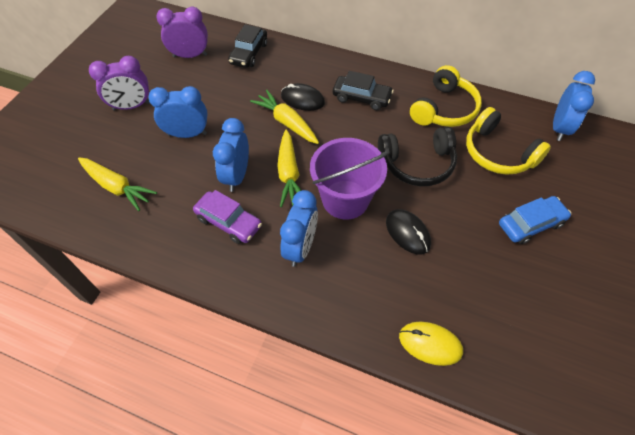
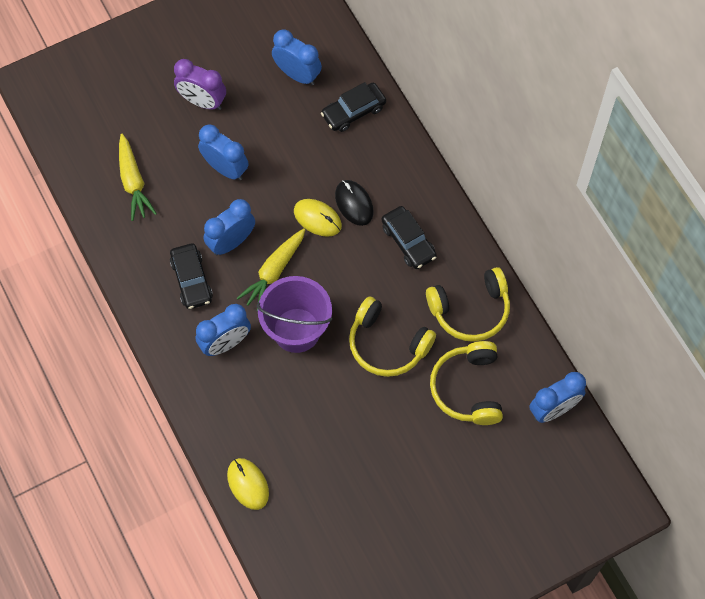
camera: 40 degrees right, 10 degrees up
(190, 56) = (297, 75): purple clock -> blue clock
(228, 222) = (191, 280): purple car -> black car
(286, 122) = (317, 218): yellow carrot -> yellow mouse
(407, 233) = (316, 395): black mouse -> none
(417, 164) = (387, 344): black headphones -> yellow headphones
(530, 224) = (420, 466): blue car -> none

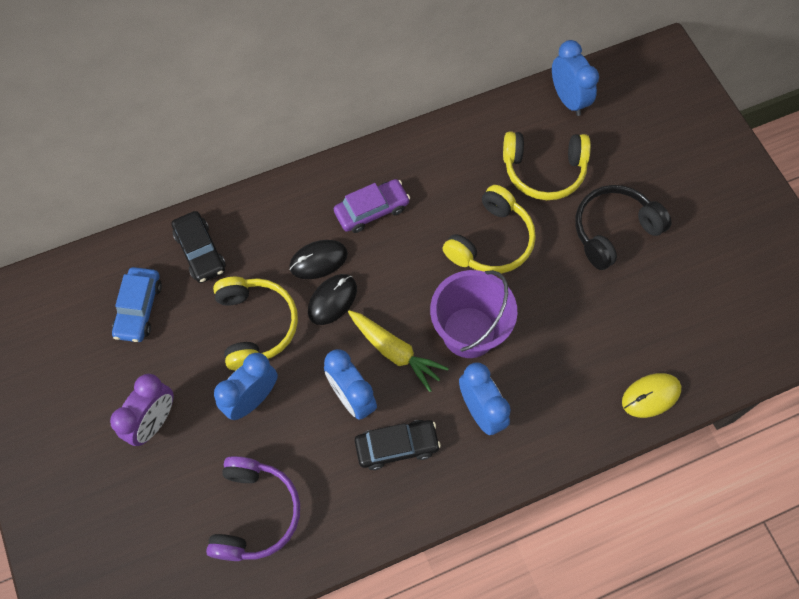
camera: 85 degrees left, 0 degrees up
(133, 182) = (255, 513): yellow carrot -> purple headphones
(297, 75) = (139, 308): blue clock -> blue car
(317, 218) = (332, 300): yellow mouse -> black mouse
(408, 241) = (372, 210): black car -> purple car
(410, 453) = (613, 230): none -> black headphones
(470, 310) = (457, 159): yellow headphones -> yellow headphones (256, 325)

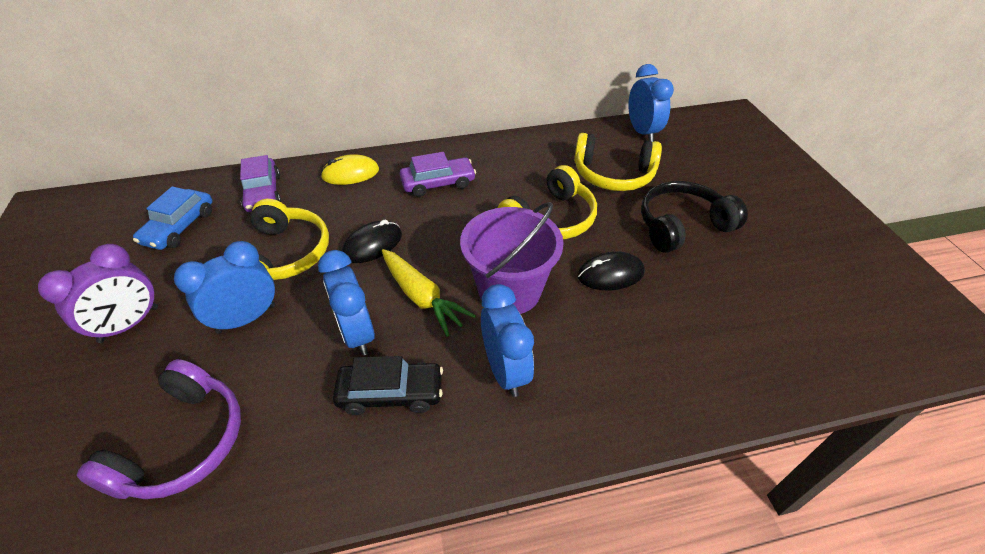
camera: 10 degrees right, 20 degrees down
(200, 251) = (263, 193): black car -> purple car
(318, 260) = (372, 213): black mouse -> black mouse (610, 274)
(650, 396) = (725, 386): yellow mouse -> yellow mouse (350, 173)

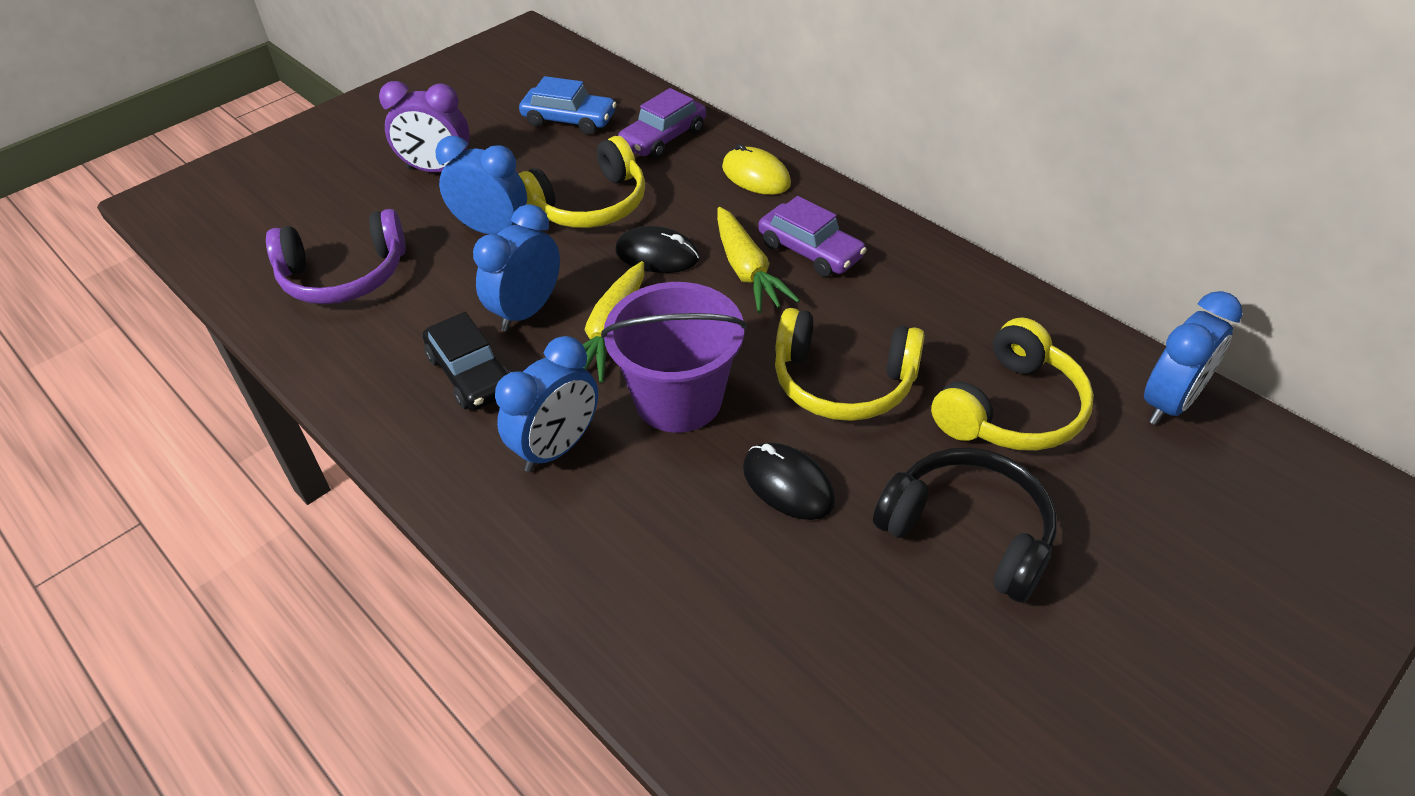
camera: 60 degrees right, 0 degrees up
(179, 227) = (569, 120): blue car -> blue car turned 150 degrees counterclockwise
(429, 214) = (747, 271): none -> yellow carrot
(613, 175) = (1011, 409): yellow headphones -> yellow headphones turned 120 degrees counterclockwise

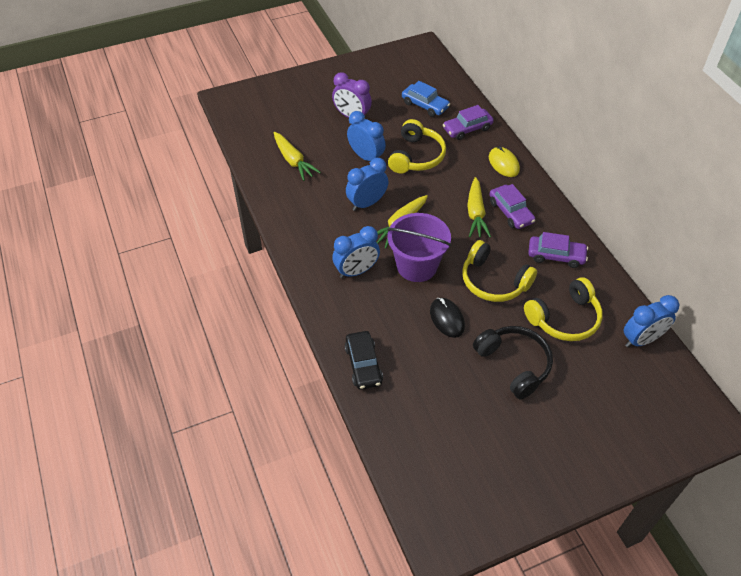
camera: 20 degrees right, 5 degrees up
(344, 275) = (293, 161): purple headphones -> yellow carrot
(471, 374) = (332, 226): black car -> black car (363, 365)
(589, 205) = (416, 156): yellow headphones -> yellow headphones turned 60 degrees counterclockwise
(657, 255) = (437, 192): black mouse -> none
(931, 302) = (556, 256): none -> purple car

